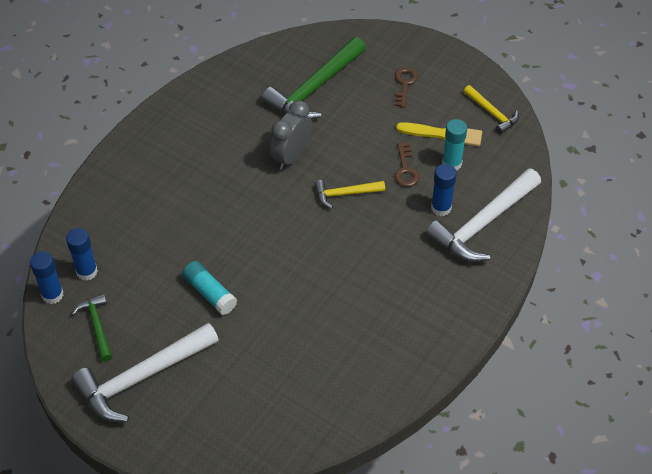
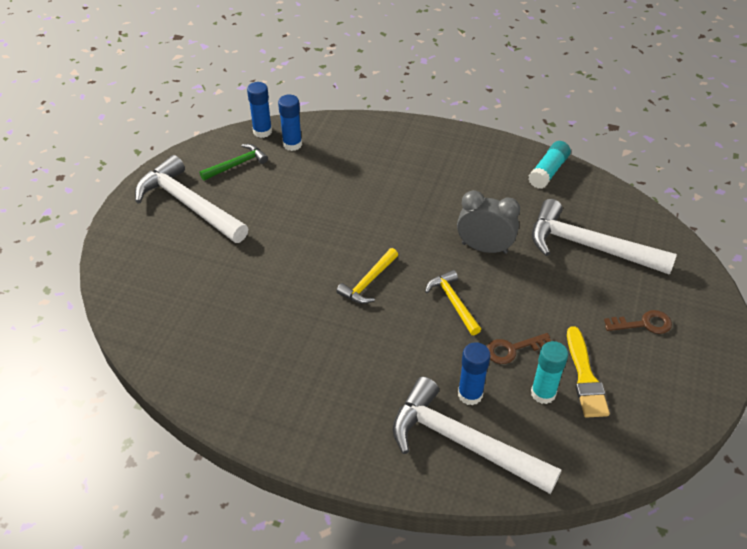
camera: 75 degrees right, 5 degrees down
(210, 293) = (291, 227): turquoise glue stick -> turquoise glue stick (548, 171)
(315, 88) = (589, 246): green hammer -> white hammer
(492, 113) = (648, 423): yellow hammer -> yellow hammer (368, 282)

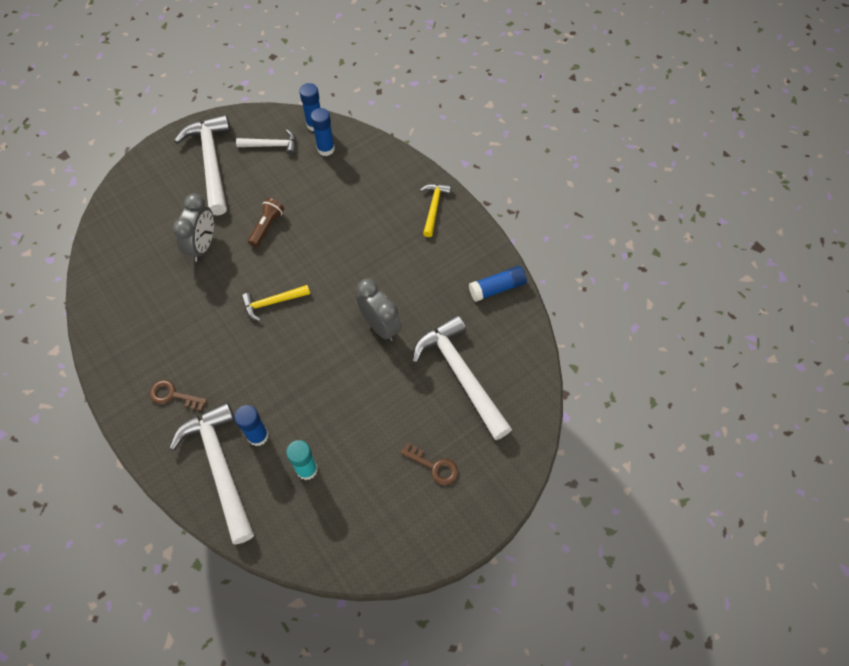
camera: 35 degrees right, 15 degrees up
(236, 165) = (271, 145): green hammer -> white hammer
(250, 273) = (203, 245): none -> grey clock
(298, 227) = (267, 226): none -> brown flashlight
(453, 302) = (315, 357): yellow hammer -> yellow hammer (434, 208)
(512, 349) = (319, 421): brown key -> brown key (173, 395)
(548, 171) = (497, 288): turquoise glue stick -> blue glue stick
(585, 377) = (348, 478): yellow brush -> none

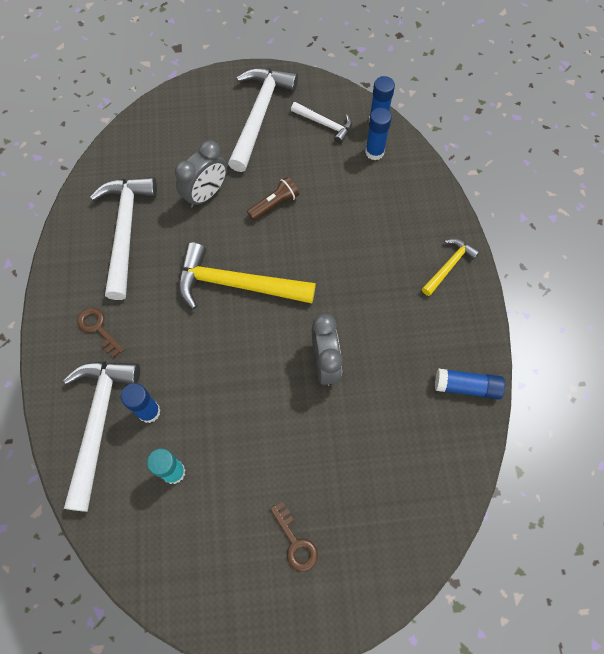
camera: 30 degrees right, 5 degrees up
(273, 302) = (237, 284): yellow hammer -> yellow hammer, size x1.90
(461, 375) = (376, 460): white hammer -> white hammer (125, 231)

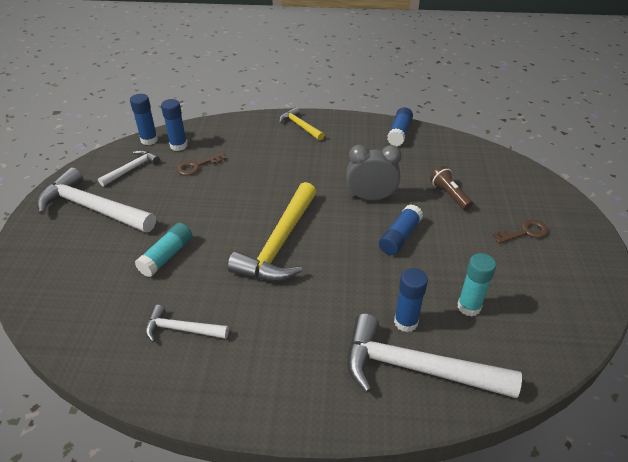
camera: 80 degrees left, 25 degrees down
(98, 328) = (301, 363): brown key -> brown key (197, 166)
(125, 231) = (182, 329): white hammer -> white hammer, size x0.53
(206, 194) = (167, 256): grey clock -> turquoise glue stick
(265, 399) = (400, 237): none -> blue glue stick
(274, 204) = (202, 209): brown flashlight -> brown flashlight (449, 195)

